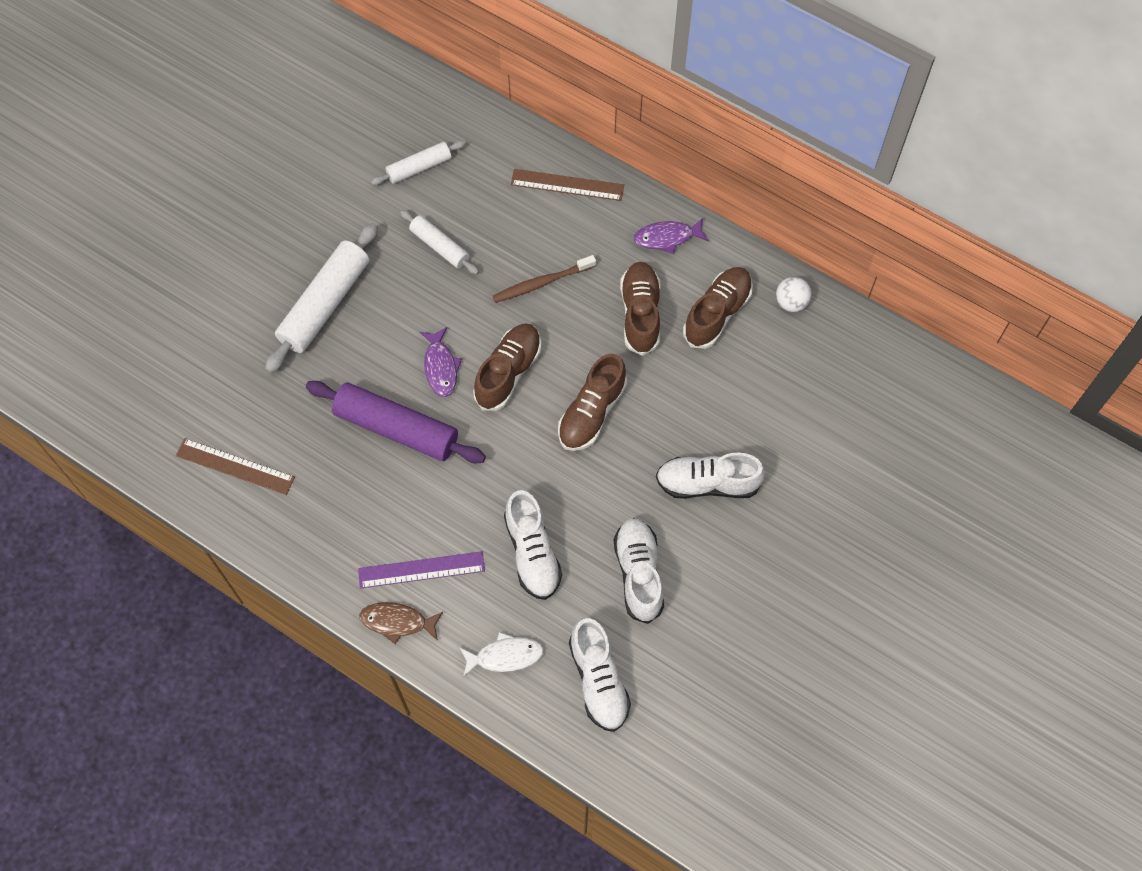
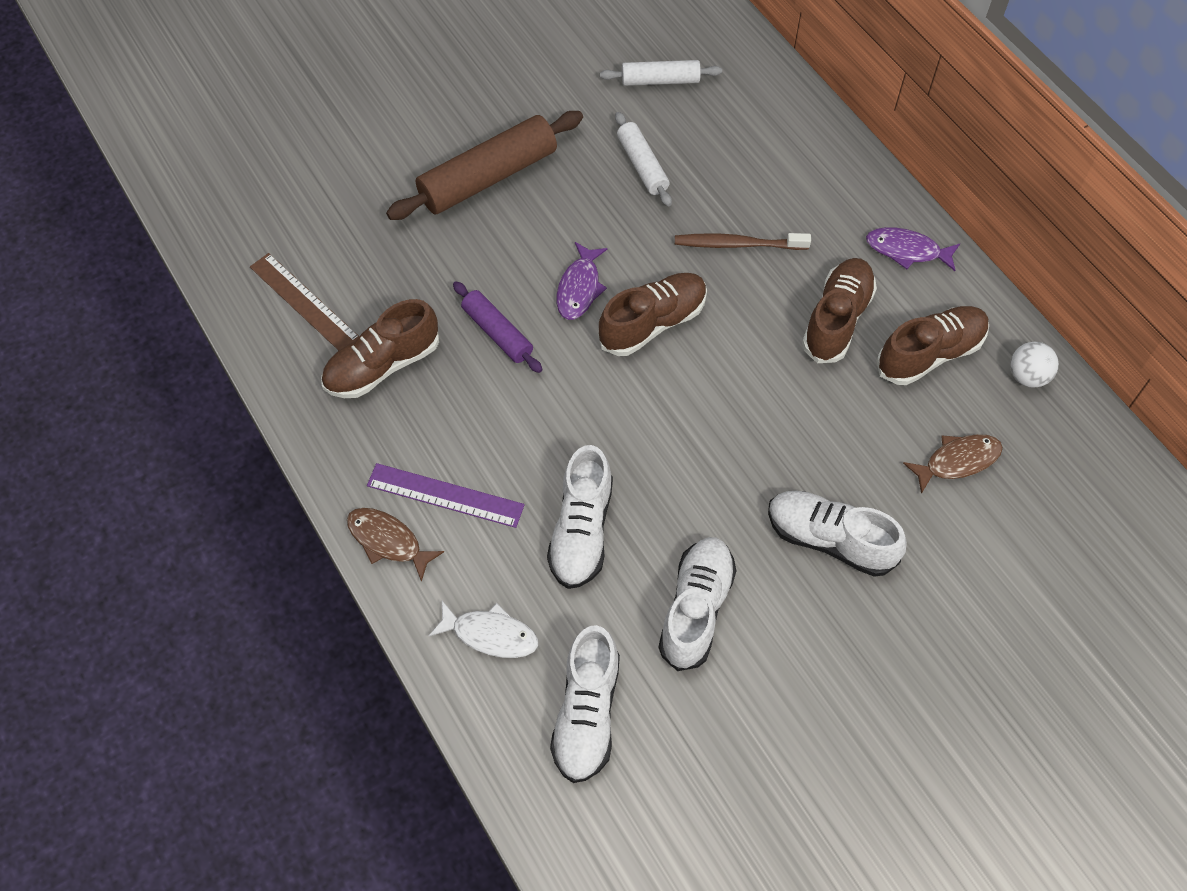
camera: 25 degrees right, 5 degrees down
(325, 304) = (488, 177): white rolling pin -> brown rolling pin
(396, 428) = (497, 333): purple rolling pin -> purple rolling pin, size x0.57
(567, 185) = (816, 155): brown ruler -> none
(591, 413) = (727, 404): brown shoe -> brown shoe (382, 366)
(769, 387) = (957, 461): none -> brown fish

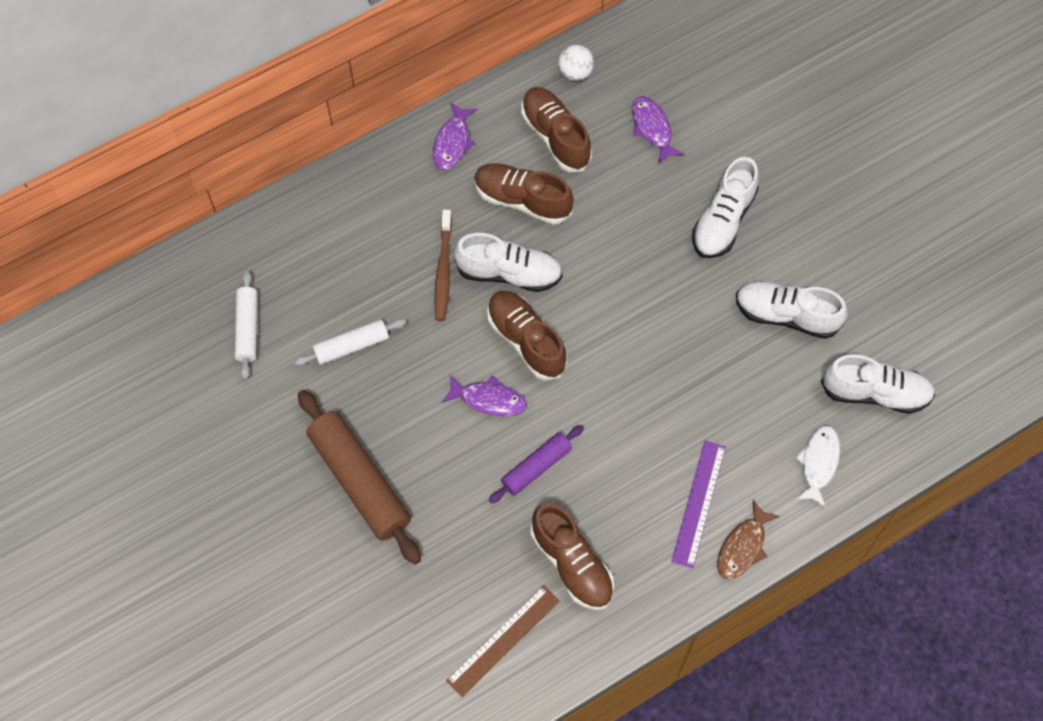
camera: 90 degrees left, 5 degrees up
(581, 530) = (725, 397): white shoe -> white shoe (509, 273)
(957, 461) = (652, 128): brown fish -> purple fish

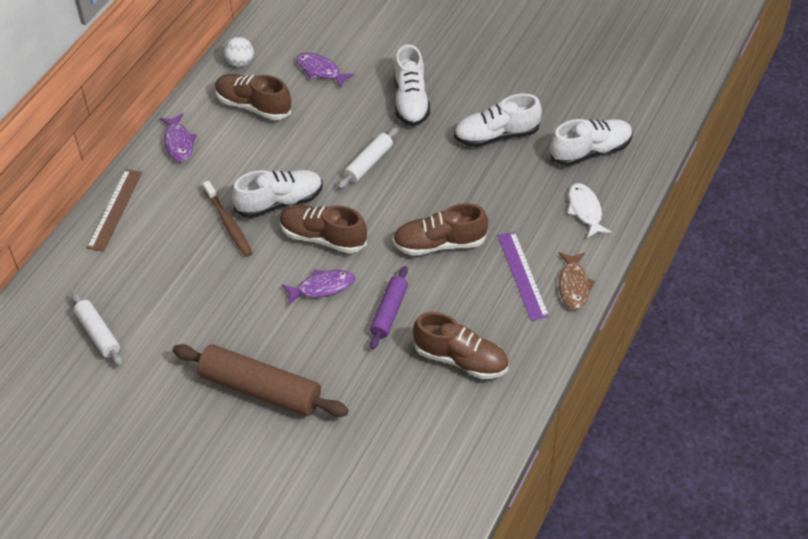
camera: 30 degrees left, 15 degrees down
(351, 346) = (191, 305): white rolling pin -> white rolling pin (368, 163)
(503, 640) = (447, 435): brown ruler -> brown ruler (115, 209)
(522, 200) = (257, 154): brown shoe -> brown shoe (439, 244)

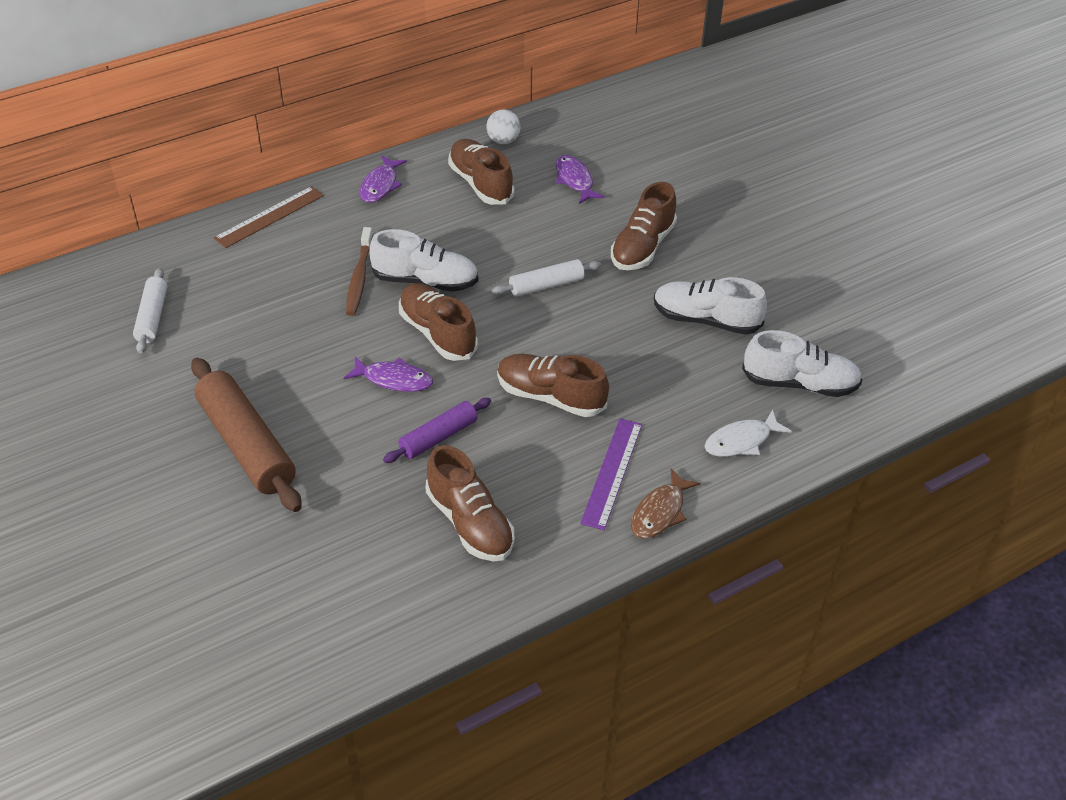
camera: 30 degrees right, 5 degrees down
(411, 101) = (642, 247): white shoe -> brown shoe
(585, 210) = (741, 441): white fish -> white fish turned 135 degrees counterclockwise

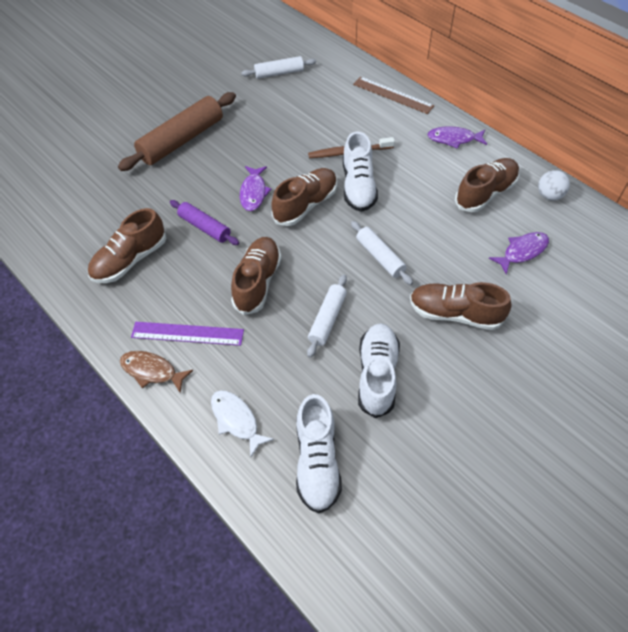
camera: 80 degrees right, 10 degrees up
(623, 345) = (327, 319): none -> white rolling pin

